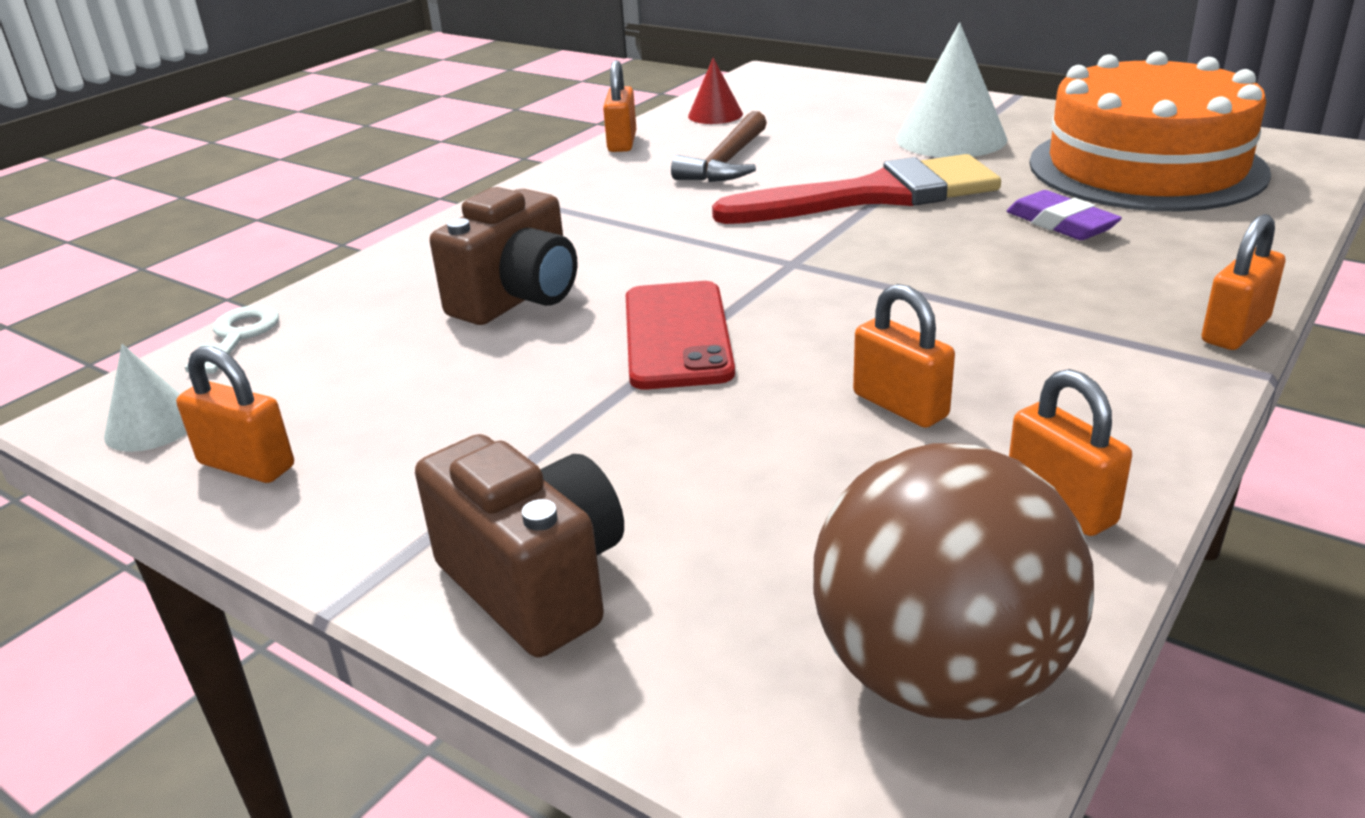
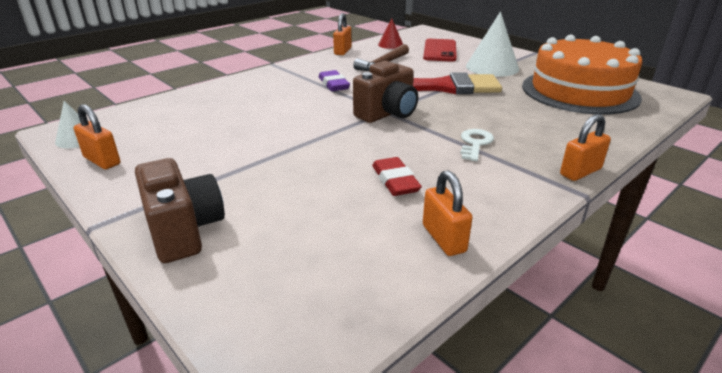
camera: 10 degrees right, 0 degrees up
(237, 336) = (133, 108): white key -> white key (475, 143)
(518, 299) = (256, 110): brown camera -> brown camera (387, 114)
(677, 335) = (314, 135): red phone -> red phone (440, 51)
(900, 405) = (395, 181): orange padlock -> red eraser
(940, 676) = (337, 307): brown ball -> none
(1061, 223) = (522, 111): purple eraser -> purple eraser (333, 84)

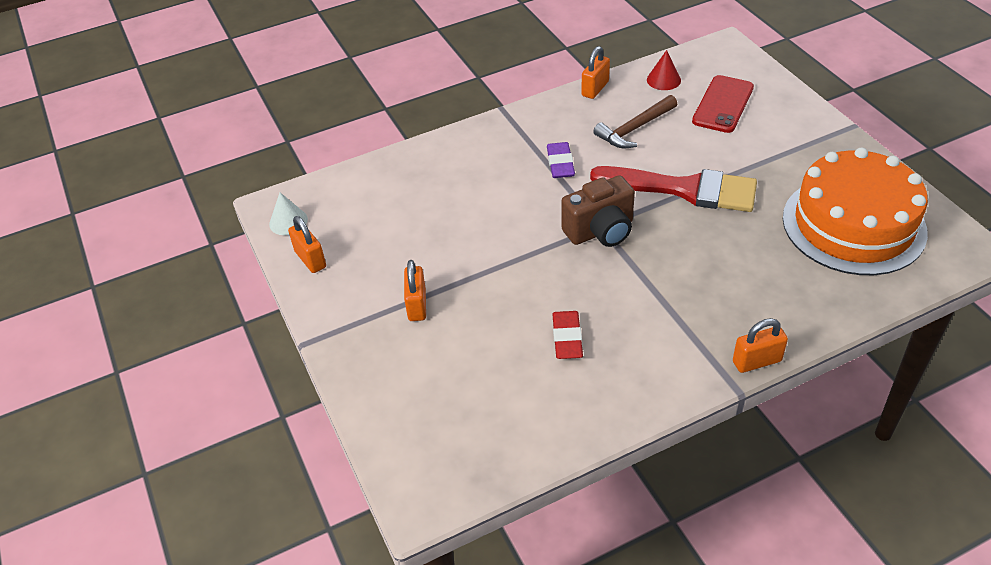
camera: 20 degrees right, 15 degrees up
(184, 231) = (372, 363): brown camera -> none
(444, 238) = (580, 416): orange padlock -> orange padlock (417, 305)
(475, 143) = (672, 298): white key -> none
(492, 67) = (772, 154): white cone -> none

